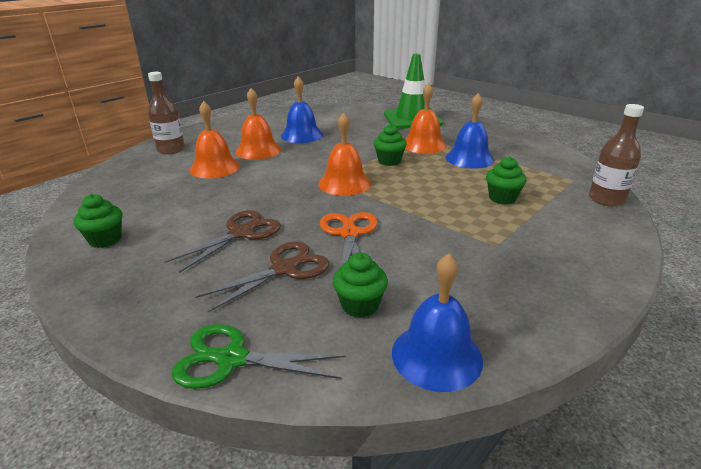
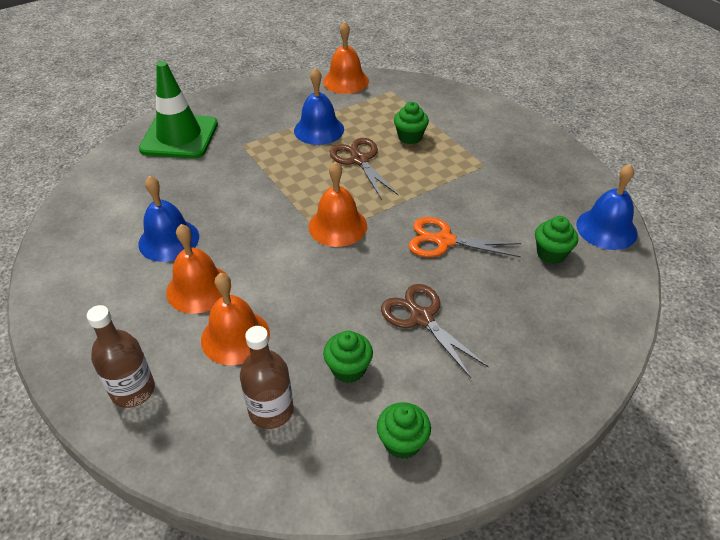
camera: 75 degrees left, 15 degrees up
(232, 359) = (607, 332): green scissors -> none
(284, 269) = (493, 291): brown scissors -> brown scissors (359, 160)
(389, 161) = (297, 183): green cupcake -> green cupcake (348, 369)
(424, 145) = (266, 148): orange bell -> orange bell (346, 81)
(606, 199) = (431, 89): brown bottle -> brown bottle (271, 410)

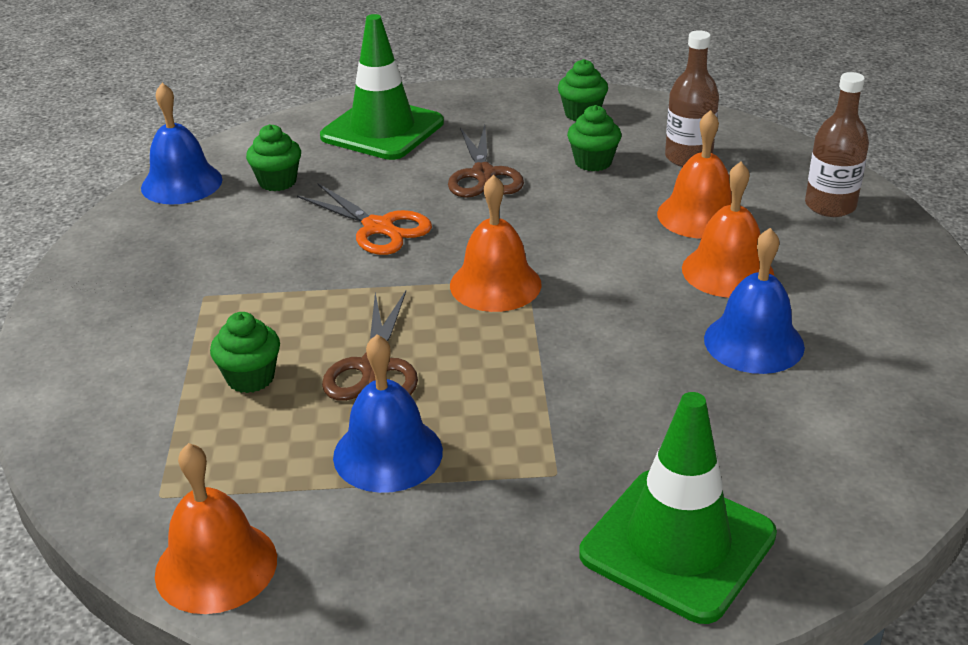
camera: 150 degrees left, 10 degrees down
(547, 340) = (382, 130): none -> green traffic cone

